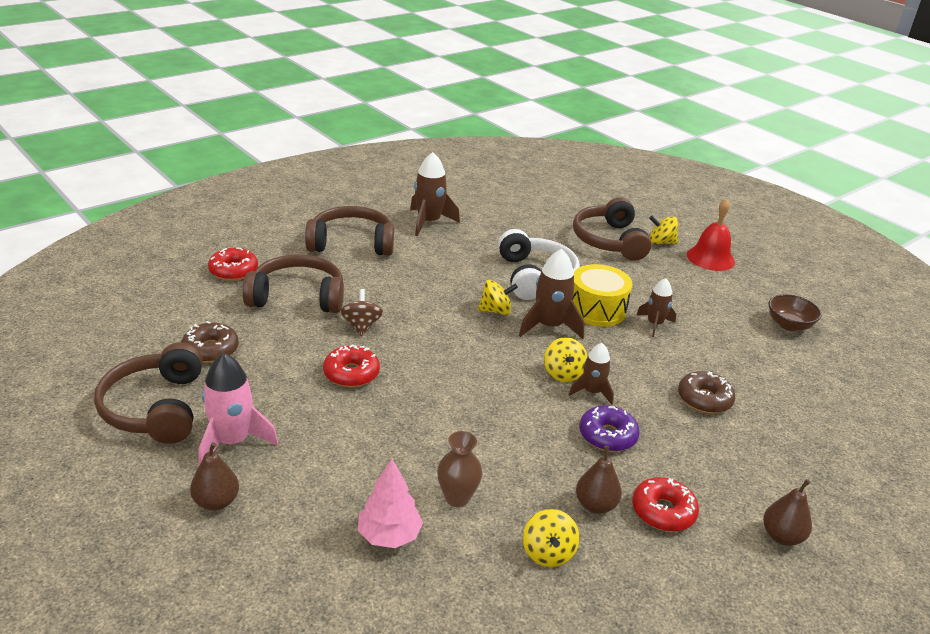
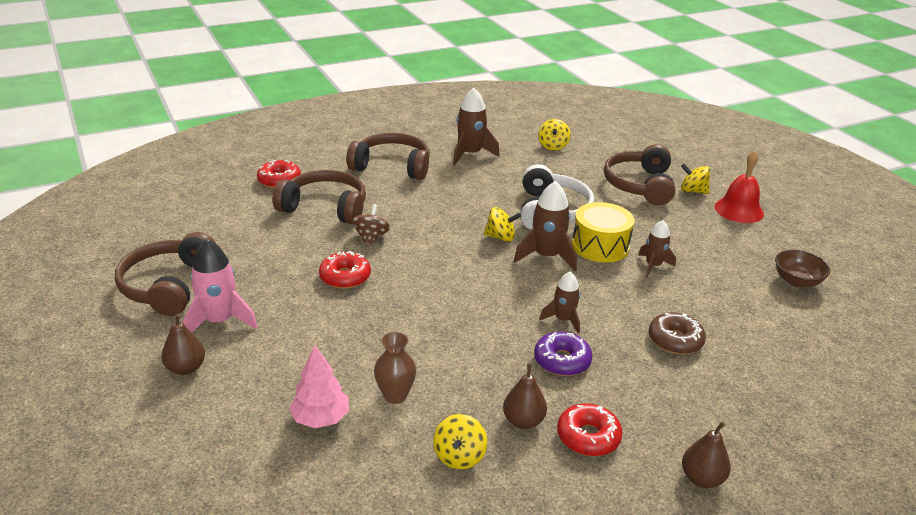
camera: 15 degrees right, 0 degrees up
(211, 350) = (233, 243): brown donut -> none
(563, 373) = (542, 300): yellow spinning top -> yellow spinning top (553, 146)

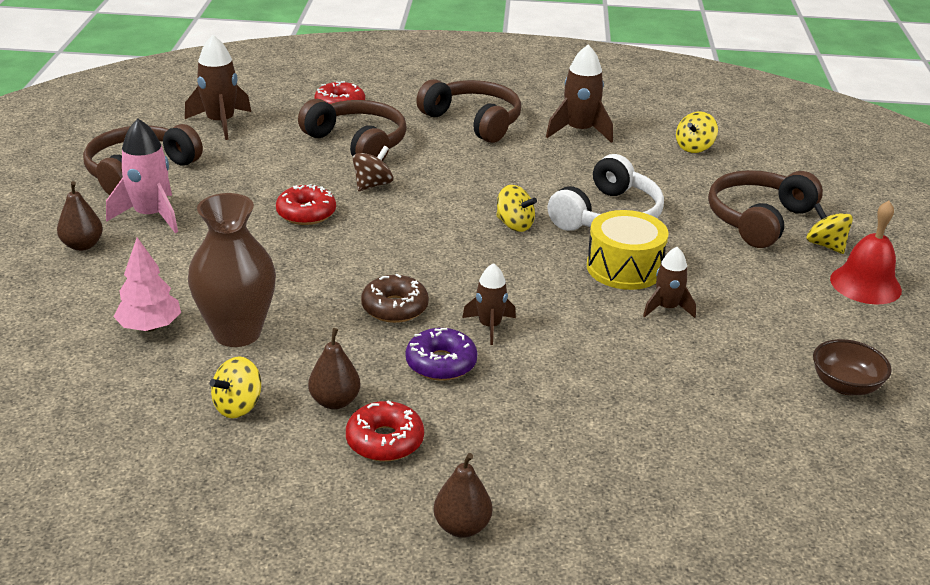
camera: 30 degrees right, 0 degrees up
(395, 395) = (237, 333): brown vase -> brown vase, size x1.78
(546, 256) = (545, 259): brown rocket -> brown rocket (221, 123)
(675, 340) = (598, 390): brown donut -> brown donut (394, 308)

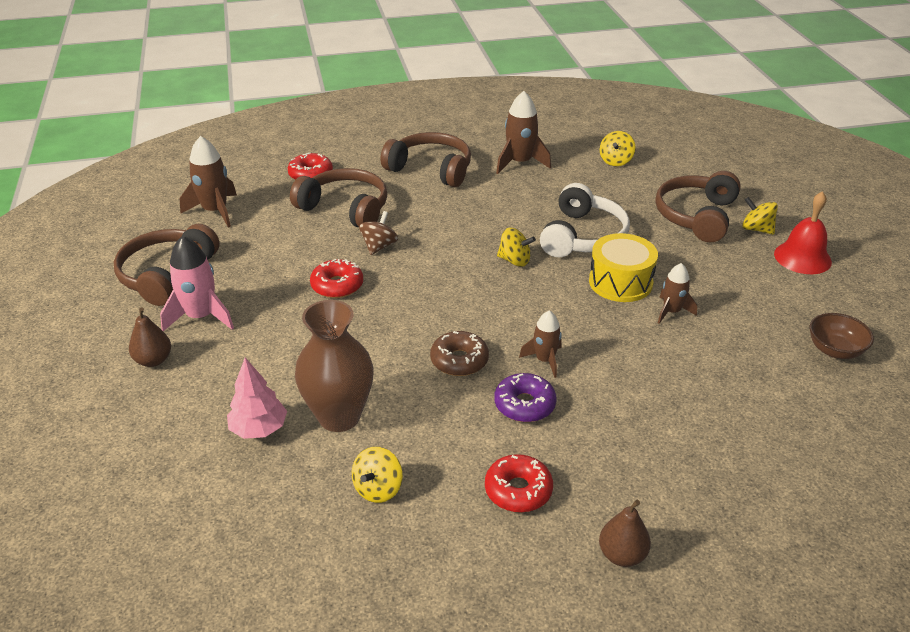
camera: 15 degrees left, 5 degrees up
(335, 401) = (457, 463): brown pear -> none

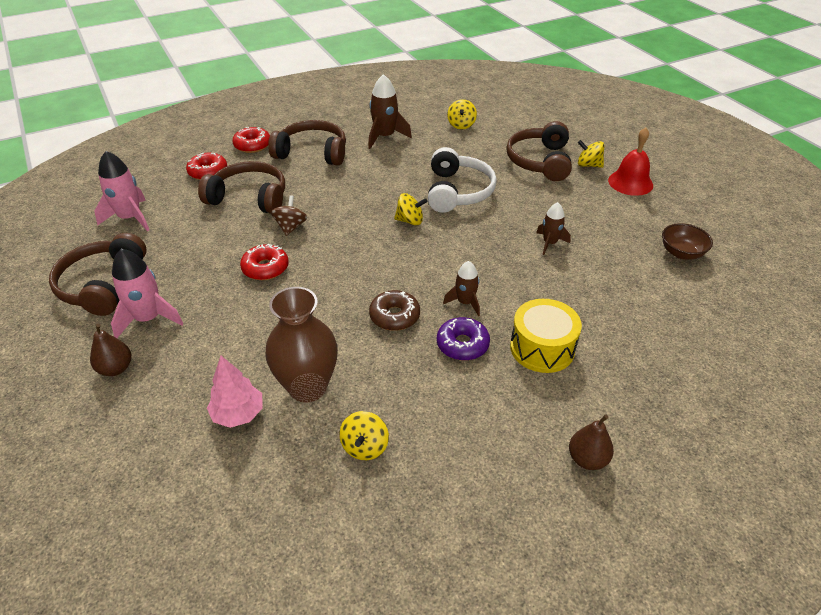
camera: 15 degrees left, 5 degrees up
(215, 211) = (130, 218): brown rocket -> pink rocket
(518, 490) = (484, 421): red donut -> red donut (252, 145)
(620, 282) = (501, 225): yellow drum -> yellow drum (542, 348)

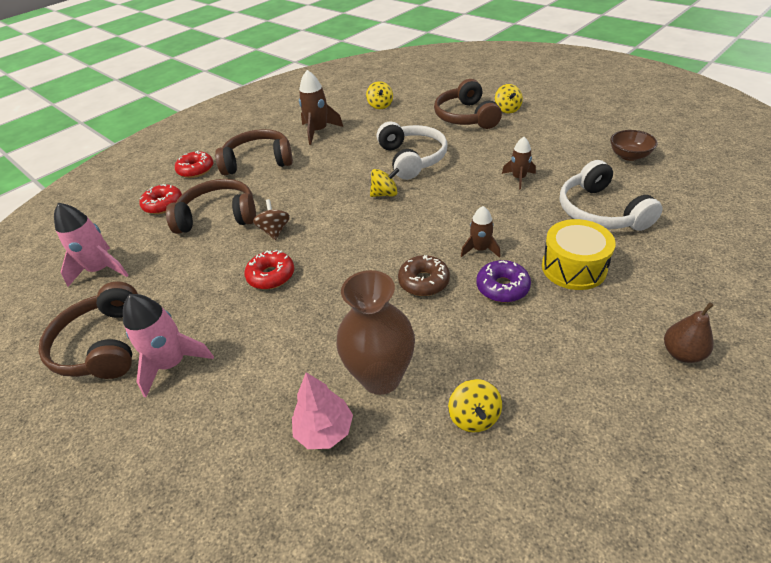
camera: 15 degrees left, 0 degrees up
(116, 368) = (161, 429): brown pear -> none
(588, 165) = (507, 109): yellow spinning top -> yellow spinning top turned 105 degrees counterclockwise
(608, 302) = (600, 211): none -> white headphones
(630, 182) = (550, 114): red bell -> none

